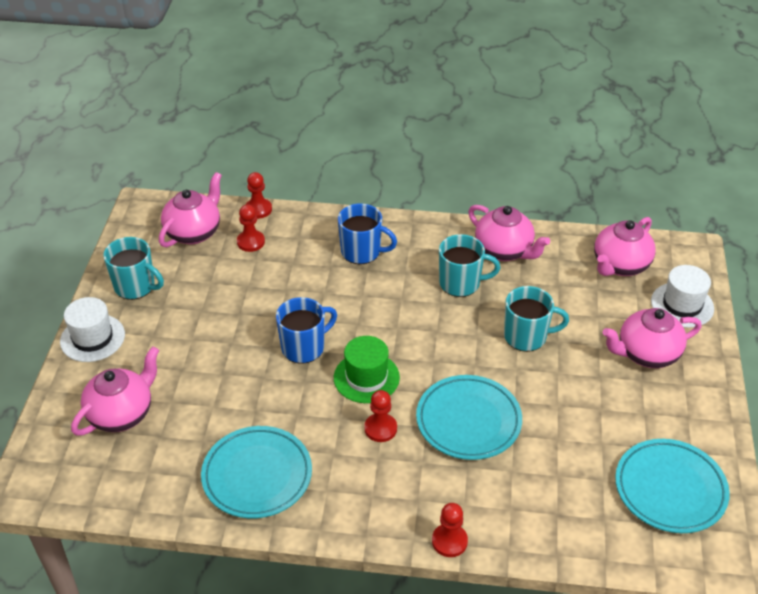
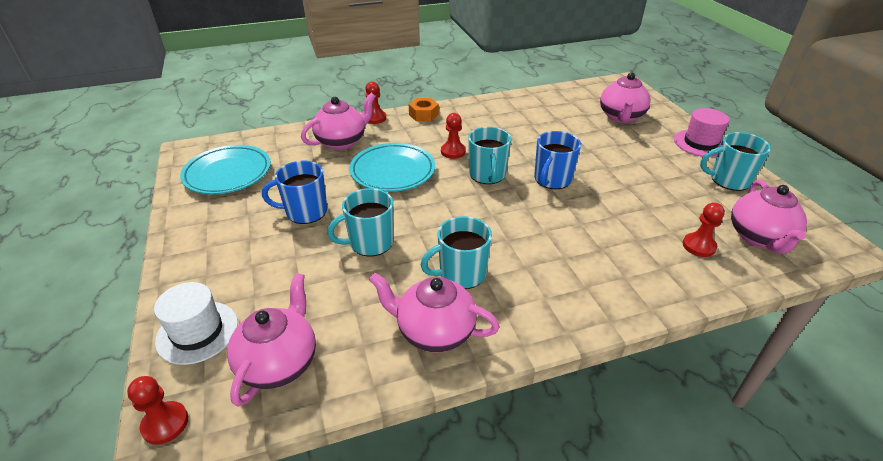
camera: 155 degrees right, 5 degrees down
(92, 338) = (700, 143): white hat -> pink hat
(257, 475) = (509, 114): turquoise plate -> none
(258, 209) = (741, 284): red pawn -> red pawn (165, 423)
(362, 252) = (586, 273): blue mug -> blue mug (305, 212)
(366, 377) = (487, 175): green hat -> turquoise mug
(375, 522) = (423, 114): none -> orange nut
(646, 354) = (244, 263): pink teapot -> pink teapot (342, 141)

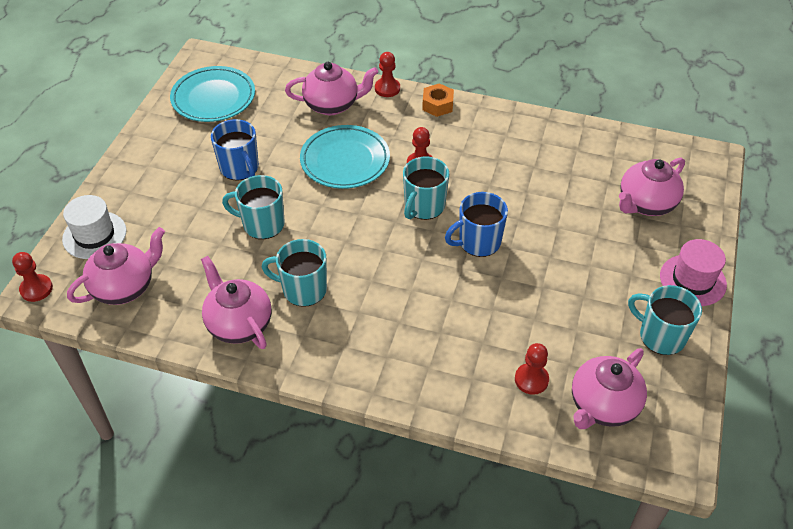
camera: 35 degrees right, 10 degrees up
(305, 212) = (240, 168): blue mug -> blue mug turned 150 degrees counterclockwise

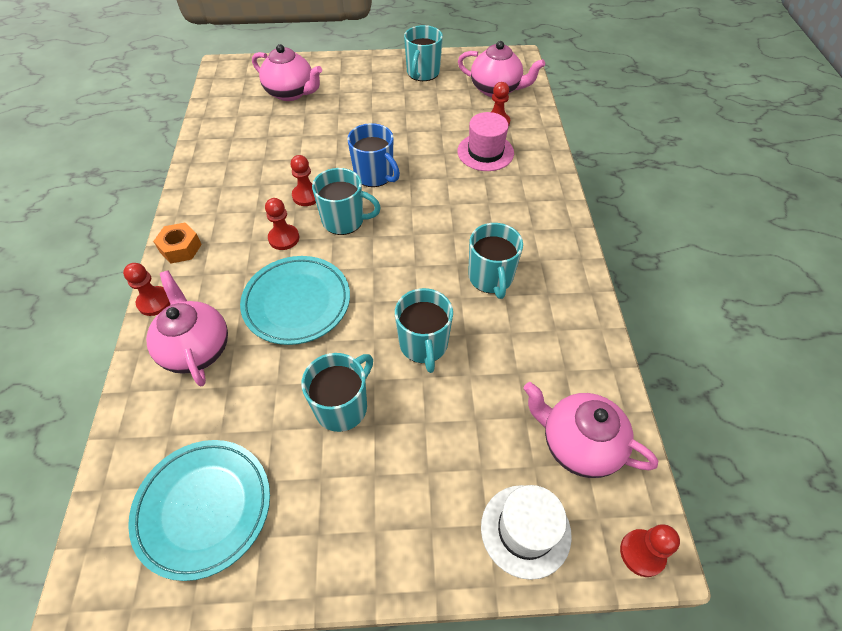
camera: 110 degrees left, 5 degrees up
(239, 324) = (558, 313): pink teapot -> none
(240, 168) = (342, 406): blue mug -> turquoise mug
(468, 187) = (306, 196): none -> red pawn
(692, 280) = (363, 65): pink hat -> pink hat (485, 152)

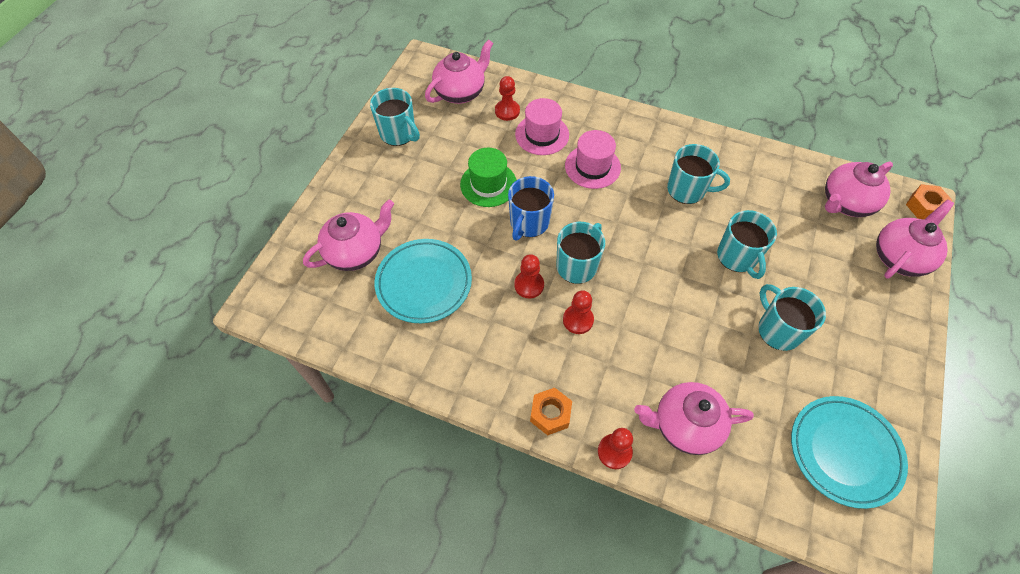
camera: 65 degrees left, 5 degrees up
(297, 303) = (661, 331): turquoise plate -> turquoise plate (424, 283)
(374, 175) = (529, 223): blue mug -> blue mug turned 135 degrees clockwise
(403, 138) = (488, 184): none -> green hat
(424, 345) = (737, 257): turquoise mug -> turquoise mug turned 60 degrees clockwise
(470, 197) = (592, 167): none -> pink hat
(525, 530) = (899, 257): white hat -> pink teapot
(642, 553) = (924, 206): red pawn -> orange nut

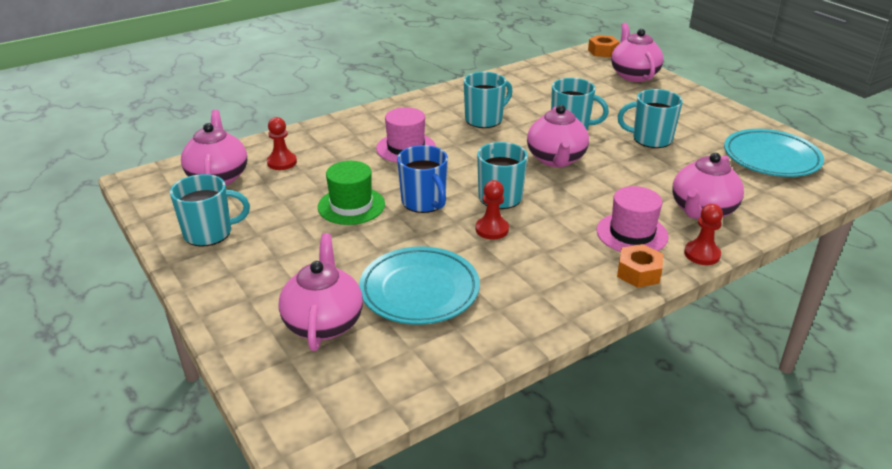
camera: 55 degrees left, 25 degrees down
(542, 134) = (336, 156): pink hat -> pink hat (632, 233)
(578, 320) = (555, 219): red pawn -> none
(845, 203) = (570, 72): pink teapot -> pink teapot (556, 159)

